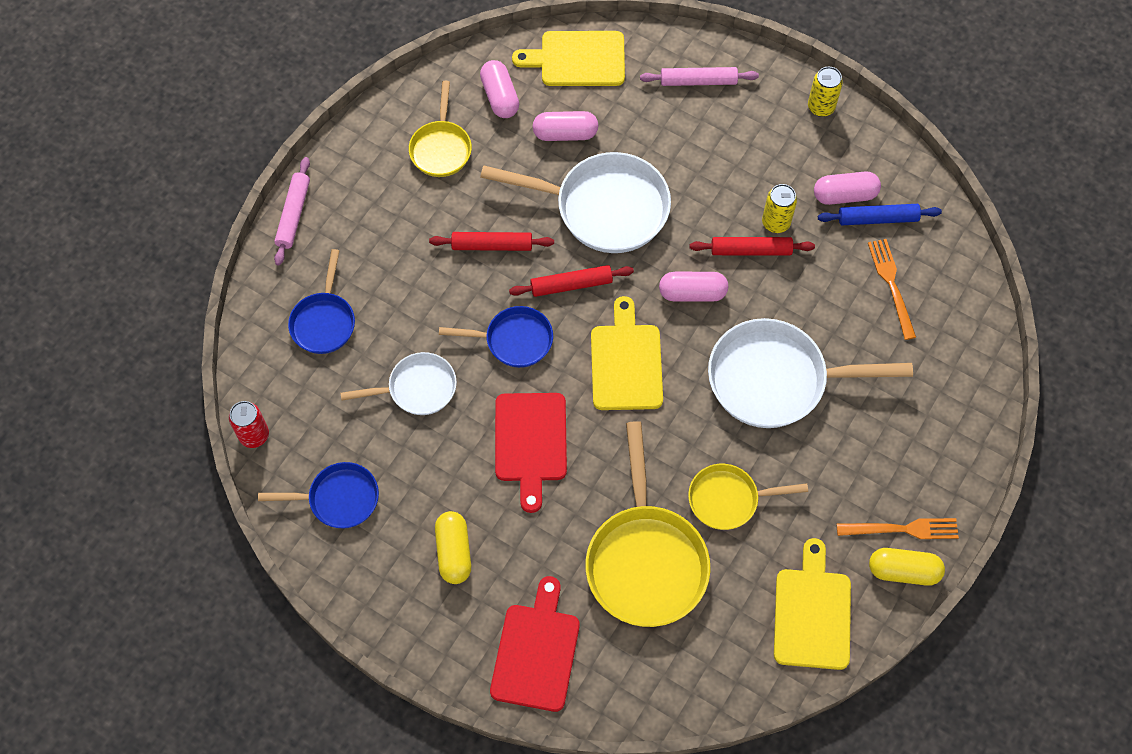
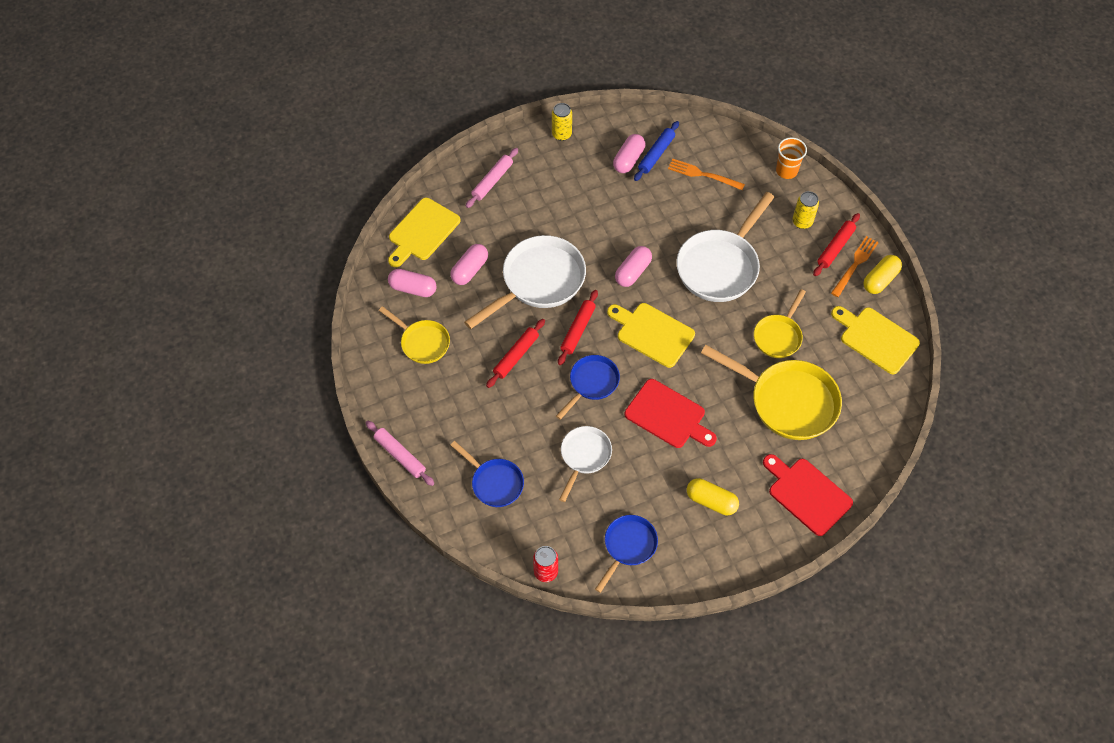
camera: 55 degrees left, 5 degrees down
(751, 250) = (628, 226): red rolling pin -> red rolling pin (835, 247)
(776, 222) = (619, 203): yellow can -> yellow can (802, 222)
(977, 372) = (786, 171): none -> orange cup

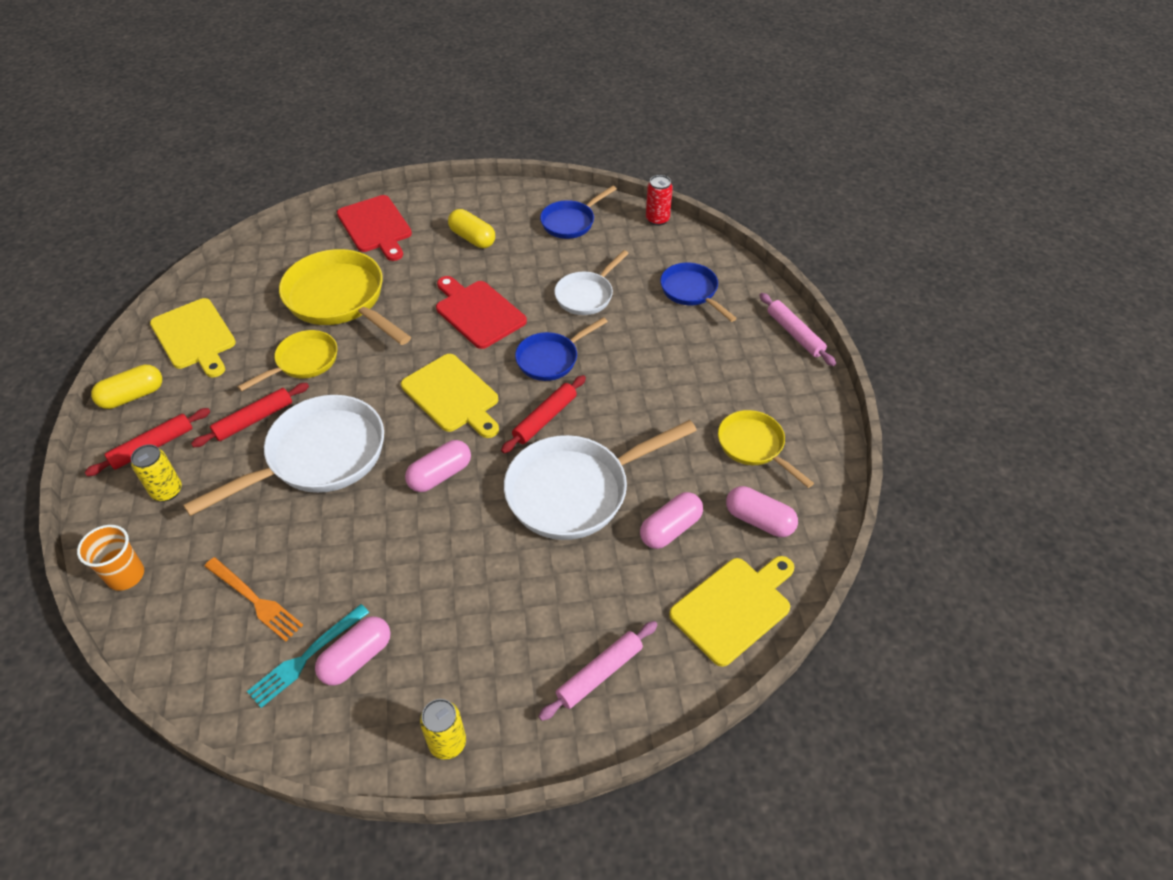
camera: 165 degrees left, 10 degrees down
(516, 356) = (634, 406): red rolling pin -> red rolling pin (254, 420)
(656, 154) = (306, 657): blue rolling pin -> turquoise fork
(855, 264) = (146, 420): orange fork -> none

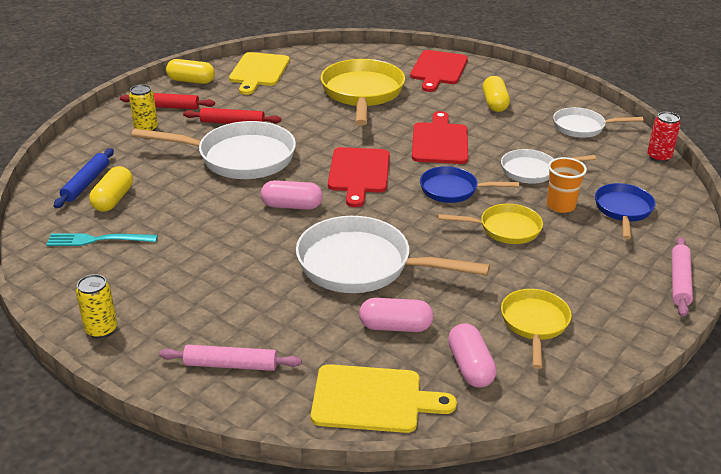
camera: 45 degrees right, 15 degrees down
(126, 575) = (77, 151): orange cup -> orange cup (560, 205)
(196, 605) = (86, 183): none -> blue rolling pin
(255, 600) = (113, 199): orange fork -> yellow capsule
(303, 362) = (297, 111): yellow pan -> yellow pan (505, 229)
(356, 658) = (119, 258): pink capsule -> none
(452, 396) = (358, 173): yellow cutting board -> red cutting board
(545, 418) = (400, 217): red rolling pin -> none
(570, 222) = (582, 127): blue pan -> white pan

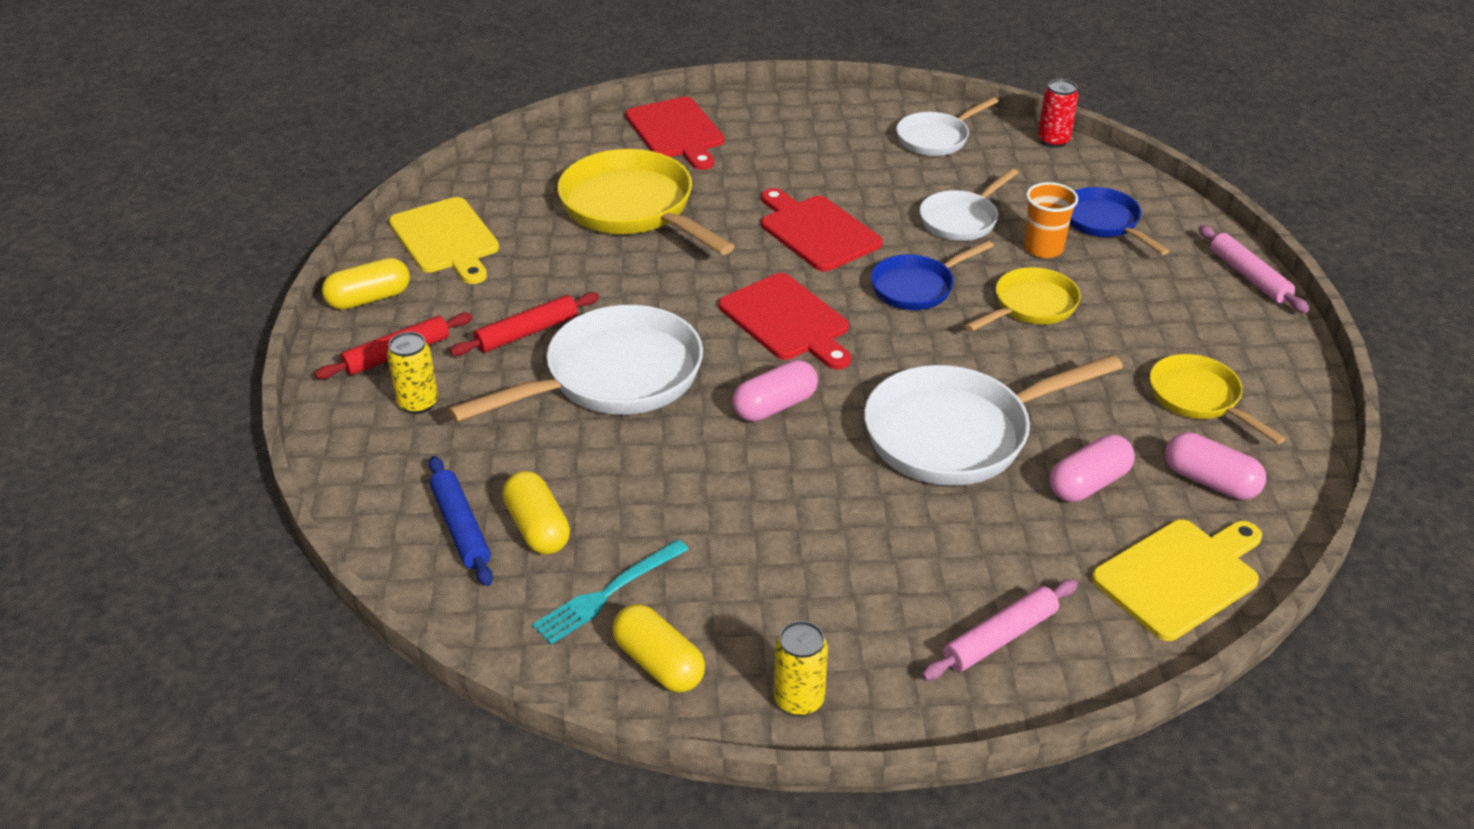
camera: 40 degrees left, 5 degrees up
(494, 103) = (805, 150): yellow capsule -> yellow capsule (658, 663)

